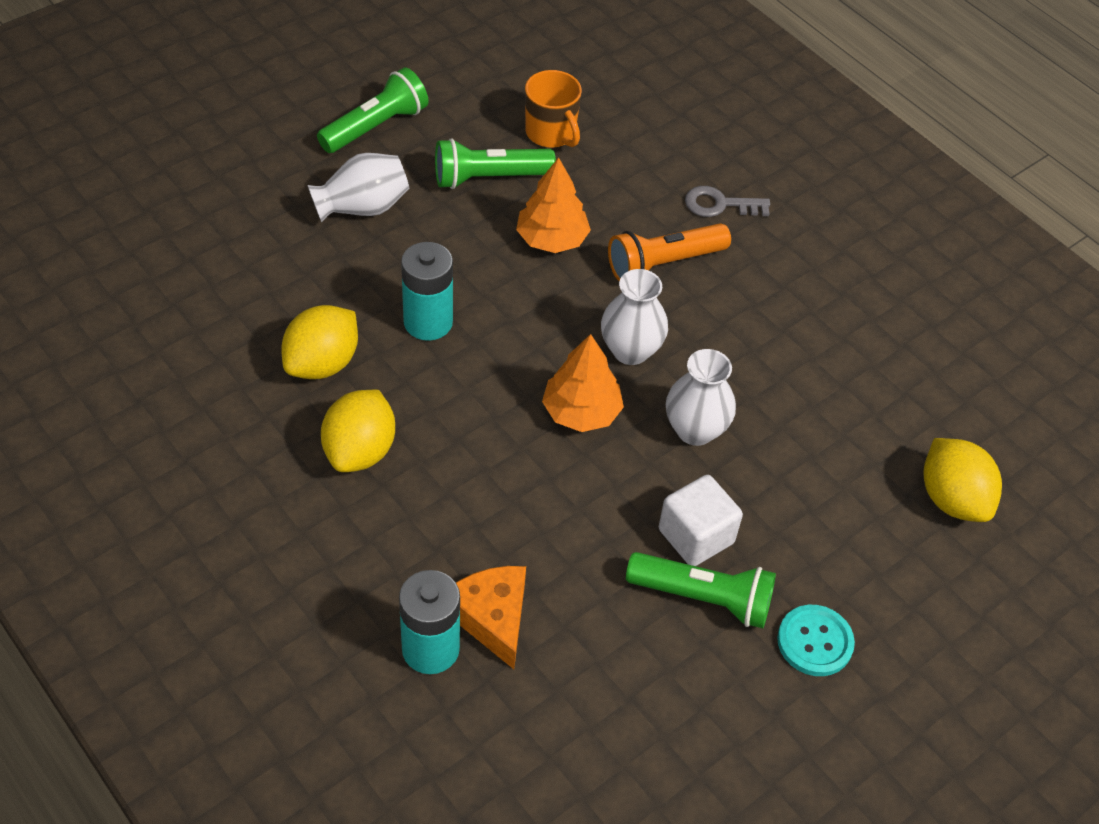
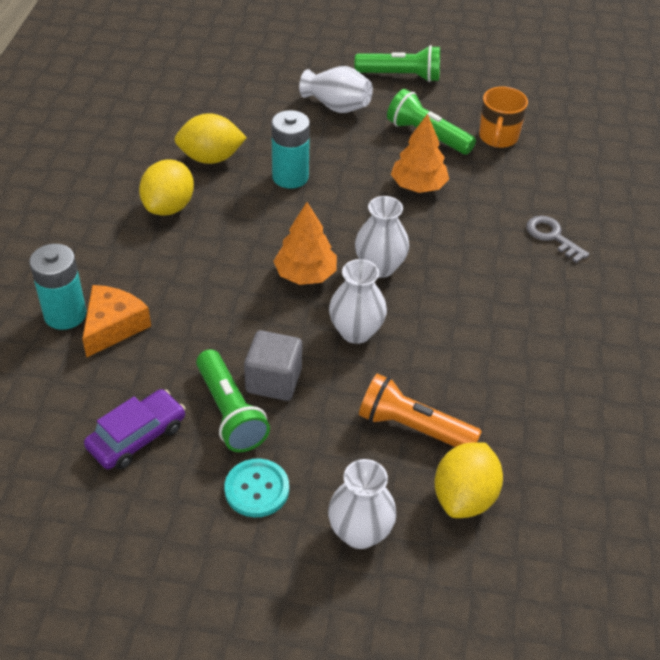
camera: 50 degrees right, 5 degrees down
(360, 451) = (169, 207): yellow lemon -> yellow lemon turned 45 degrees counterclockwise
(663, 263) = (468, 241): orange flashlight -> orange flashlight (413, 427)
(665, 695) = (137, 437): none -> purple car
(696, 536) = (273, 380): white cube -> grey cube
(927, 600) = (360, 532): none -> white vase

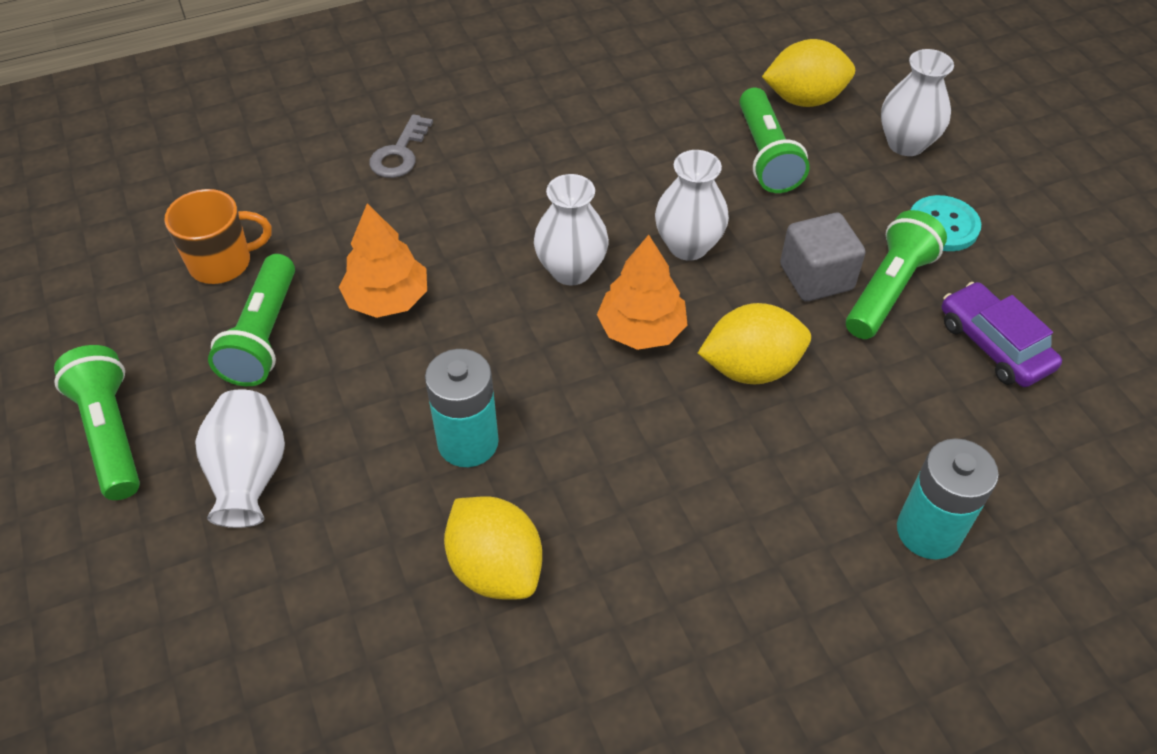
camera: 120 degrees left, 5 degrees up
(113, 326) = (893, 466): orange cheese -> none
(137, 437) = (994, 345): purple car -> purple car turned 45 degrees clockwise
(169, 207) = (644, 550): yellow lemon -> yellow lemon (750, 368)
(413, 427) = (765, 155): orange flashlight -> green flashlight

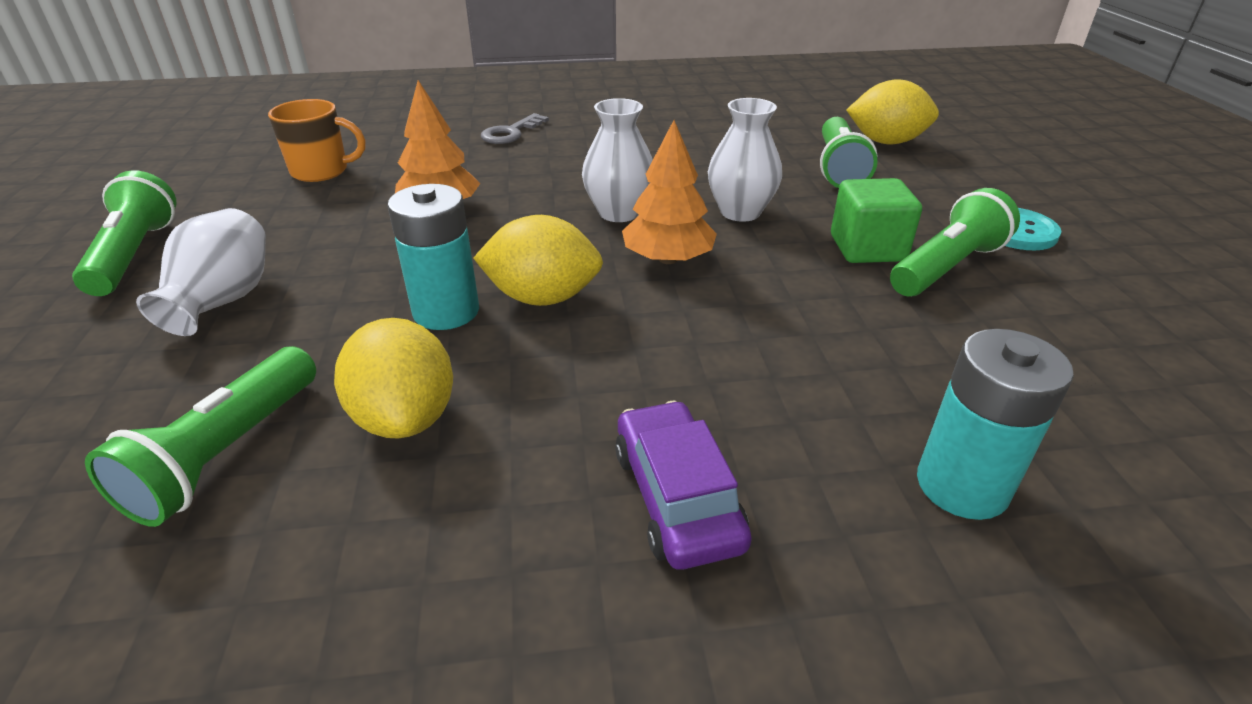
camera: 15 degrees right, 15 degrees down
(263, 335) = (317, 215): green flashlight -> green flashlight (226, 454)
(750, 368) = (773, 302): yellow lemon -> yellow lemon (542, 298)
(816, 277) = (867, 248): grey cube -> green cube
(906, 144) = (983, 176): white vase -> none
(994, 345) = (1070, 326): purple car -> purple car (677, 497)

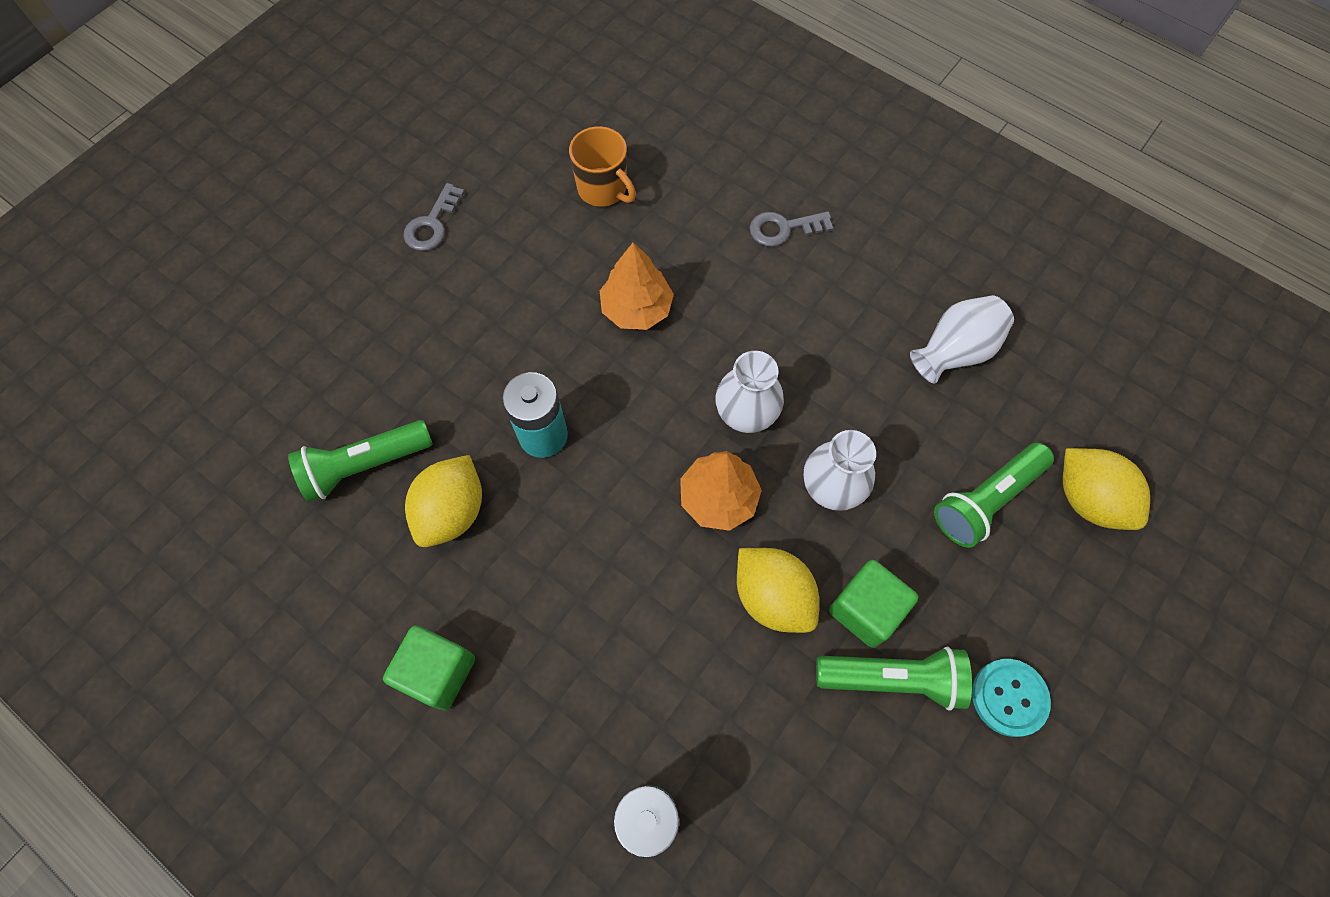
camera: 45 degrees right, 30 degrees up
(135, 254) = (432, 224): green flashlight -> grey key
(223, 301) = (444, 320): white vase -> white vase (954, 351)
(542, 298) = (605, 470): yellow lemon -> yellow lemon (772, 597)
(567, 561) = (438, 672): none -> green cube
(677, 497) = (516, 685): purple car -> none

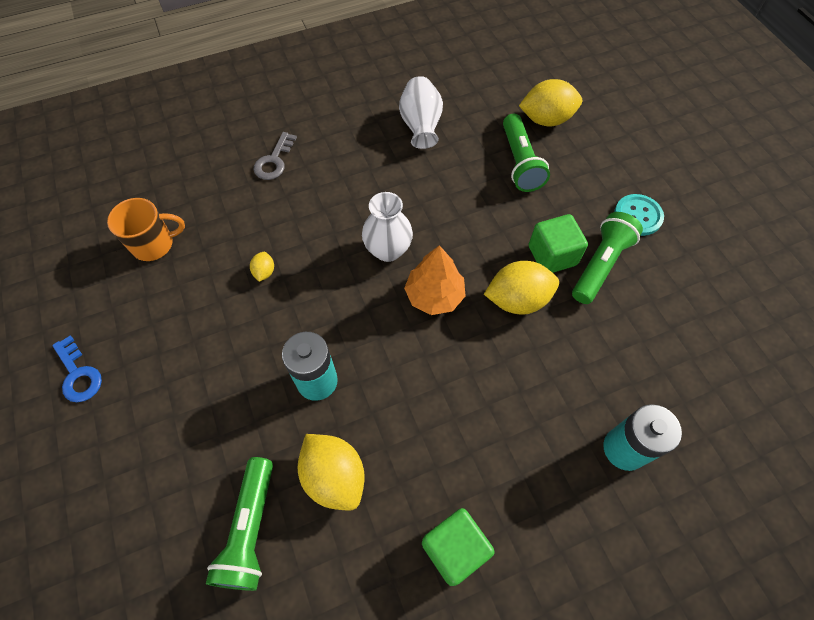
camera: 60 degrees left, 5 degrees down
(432, 224) = (78, 374): grey key -> blue key
(636, 308) = (264, 272): orange tree -> yellow lemon
(831, 488) = (466, 231): white vase -> none

